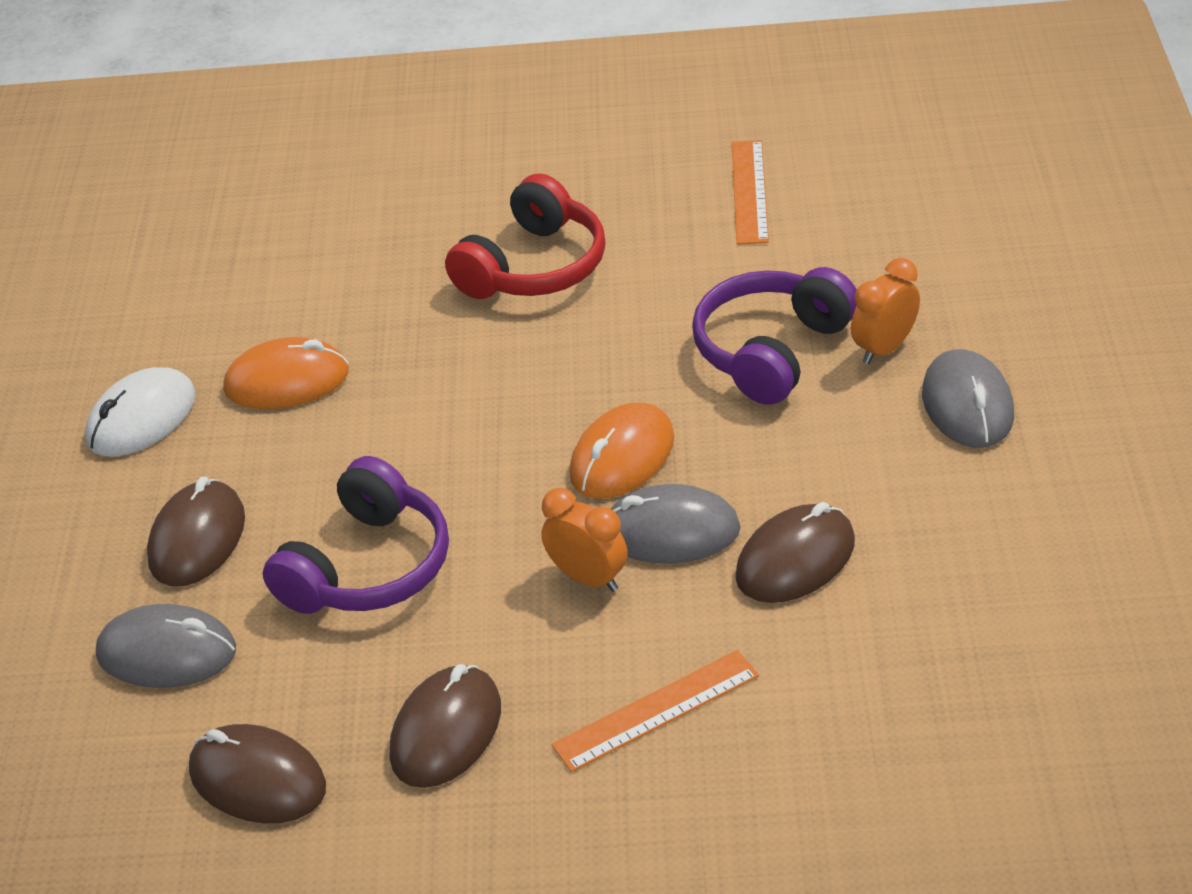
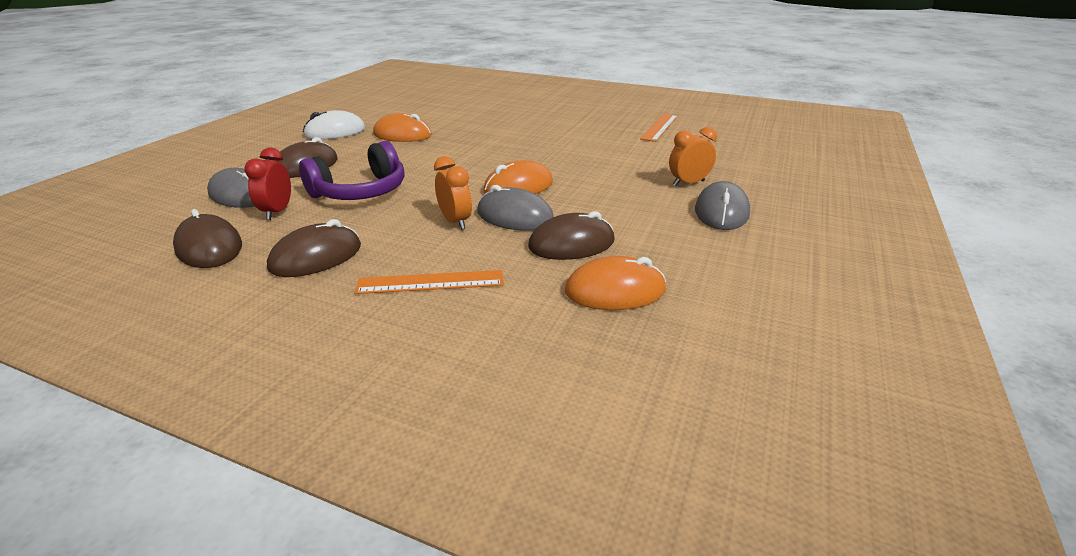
camera: 20 degrees right, 10 degrees down
(277, 666) = (277, 212): none -> red clock
(534, 267) = (541, 128): red headphones -> none
(772, 351) = (627, 171): purple headphones -> none
(909, 627) = (615, 291): none -> orange mouse

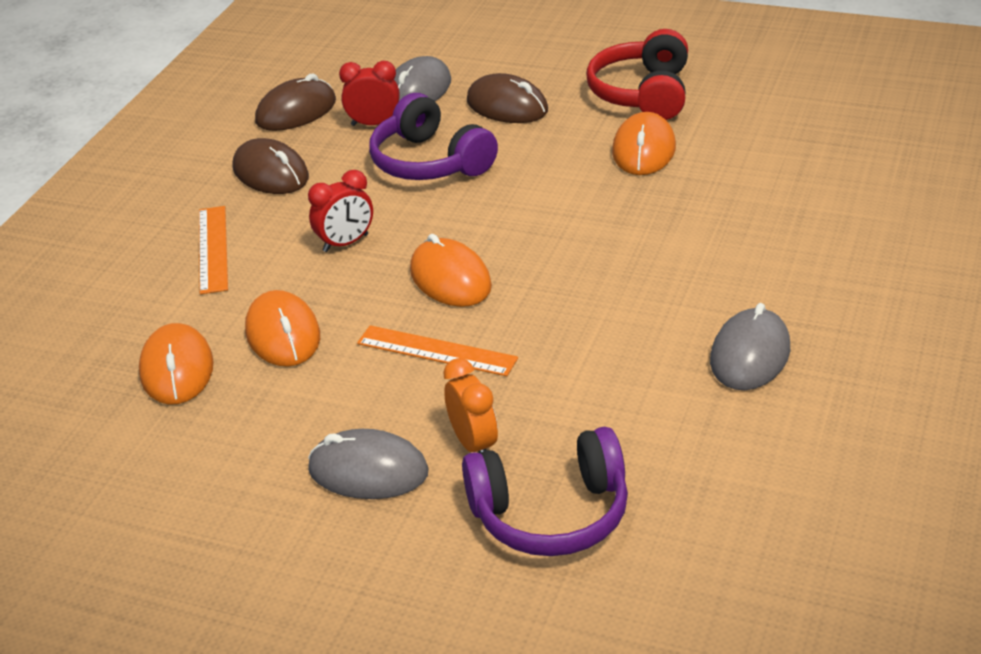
camera: 90 degrees right, 5 degrees up
(335, 132) = (643, 94): white mouse -> red headphones
(455, 221) = (346, 243): orange clock -> red clock
(515, 216) = (358, 285): grey mouse -> grey mouse (750, 355)
(571, 244) = (283, 334): brown mouse -> orange mouse
(659, 127) = (758, 423): orange ruler -> orange ruler (436, 351)
(740, 167) = (551, 514): none -> purple headphones

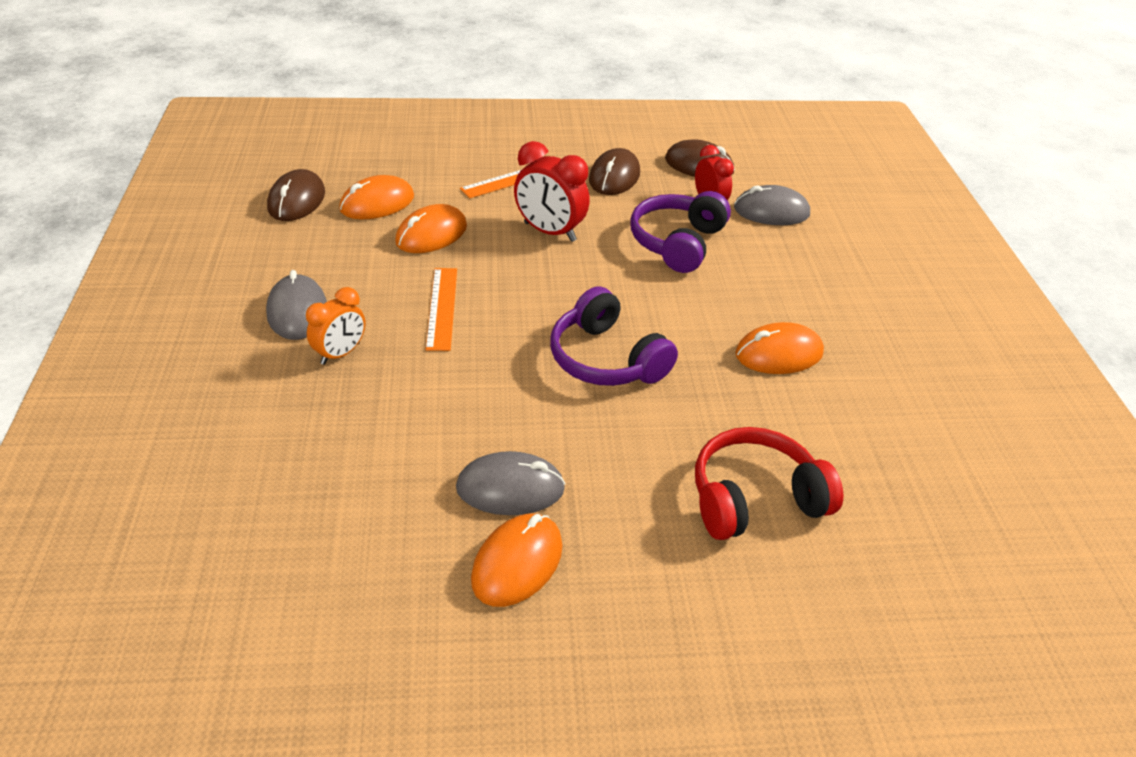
camera: 60 degrees right, 5 degrees up
(346, 243) = (549, 232): red clock -> red clock, size x1.51
(450, 279) = (532, 292): orange mouse -> orange mouse (517, 563)
(507, 106) = (786, 261): brown mouse -> brown mouse (296, 200)
(551, 514) = (272, 413): purple headphones -> purple headphones (606, 359)
(643, 94) = (869, 333): red headphones -> red headphones (755, 498)

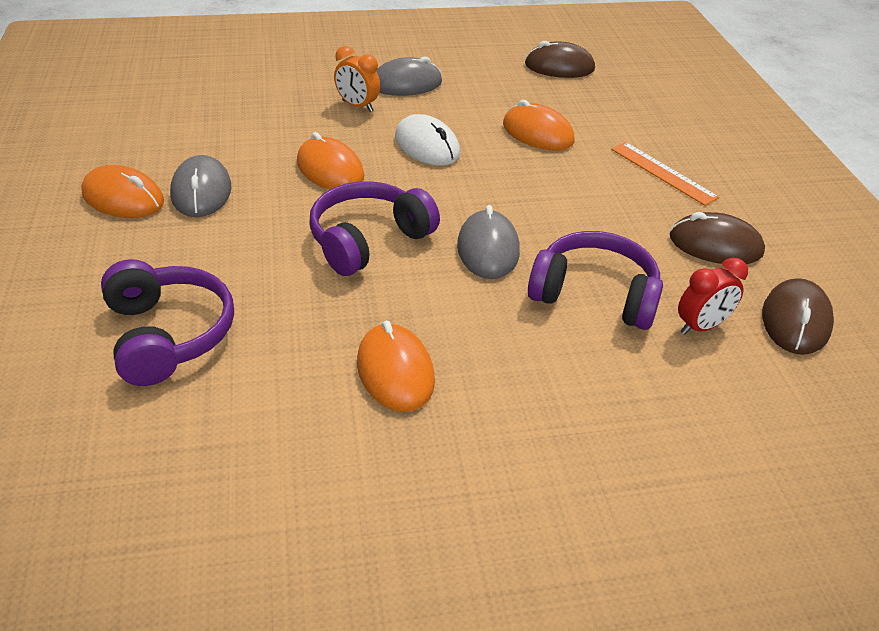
camera: 85 degrees right, 0 degrees up
(377, 203) = (575, 102): orange mouse -> orange mouse (330, 169)
(441, 308) = (427, 146): orange ruler -> white mouse
(549, 232) = (573, 200): red clock -> none
(755, 498) = (168, 335): red headphones -> purple headphones
(771, 211) = (716, 390): grey mouse -> grey mouse (488, 249)

